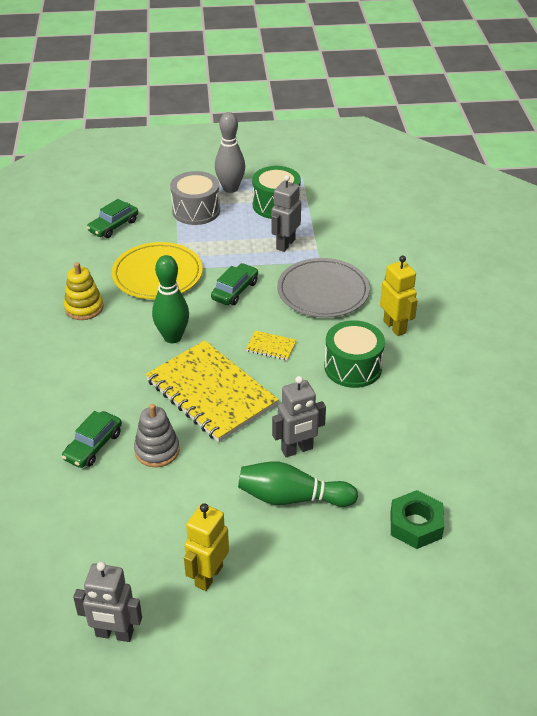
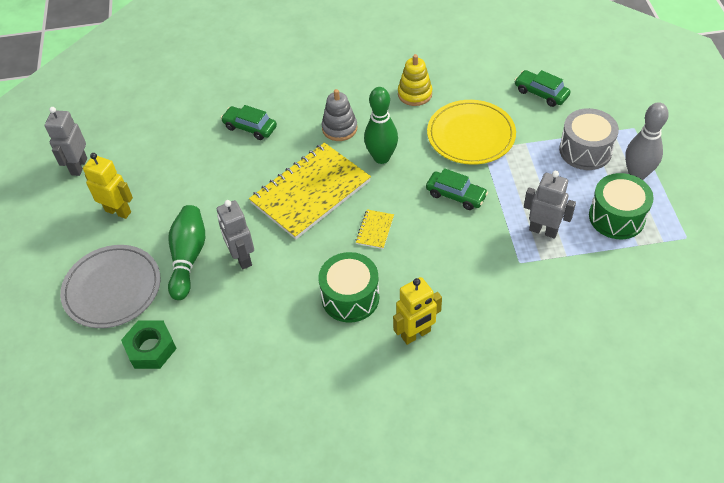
camera: 90 degrees right, 10 degrees up
(157, 450) = (244, 165): grey stacking toy -> grey stacking toy (339, 128)
(323, 291) = (466, 268): grey plate -> grey plate (112, 289)

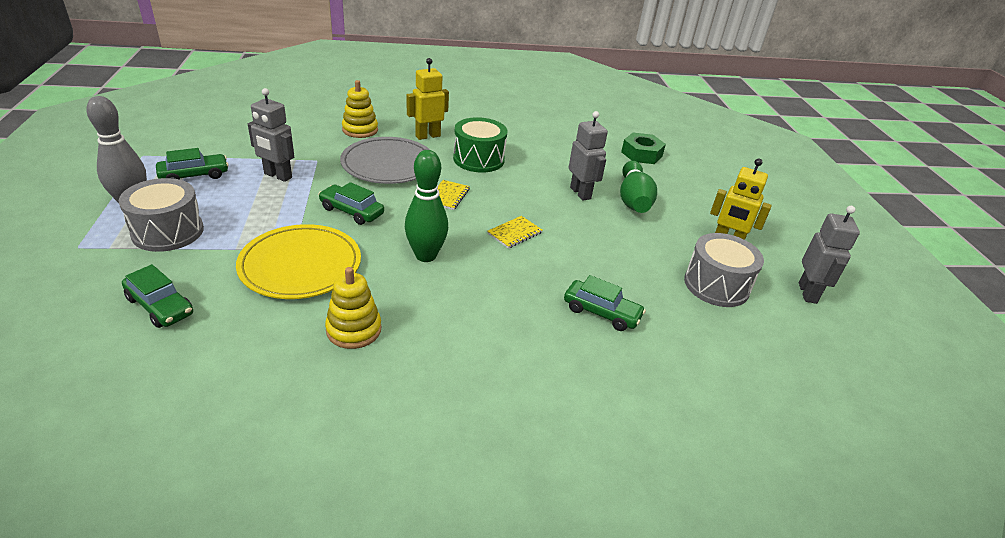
camera: 175 degrees right, 15 degrees down
(112, 289) = (694, 188): grey plate -> grey plate (388, 164)
(152, 163) = (716, 285): none -> grey drum
(311, 192) = (514, 233): yellow notebook -> yellow notebook, size x0.40
(339, 128) = (475, 295): grey stacking toy -> none
(498, 330) = (360, 130): none -> yellow stacking toy
(616, 217) = (194, 175): green drum -> green car

